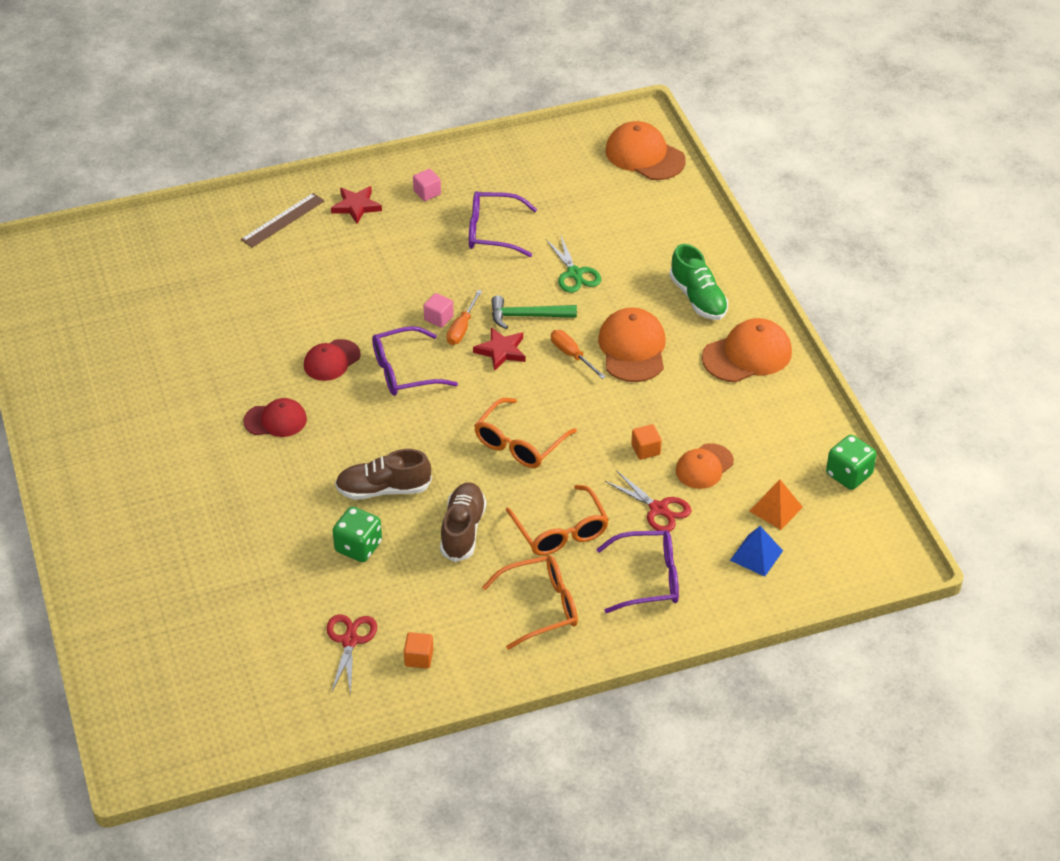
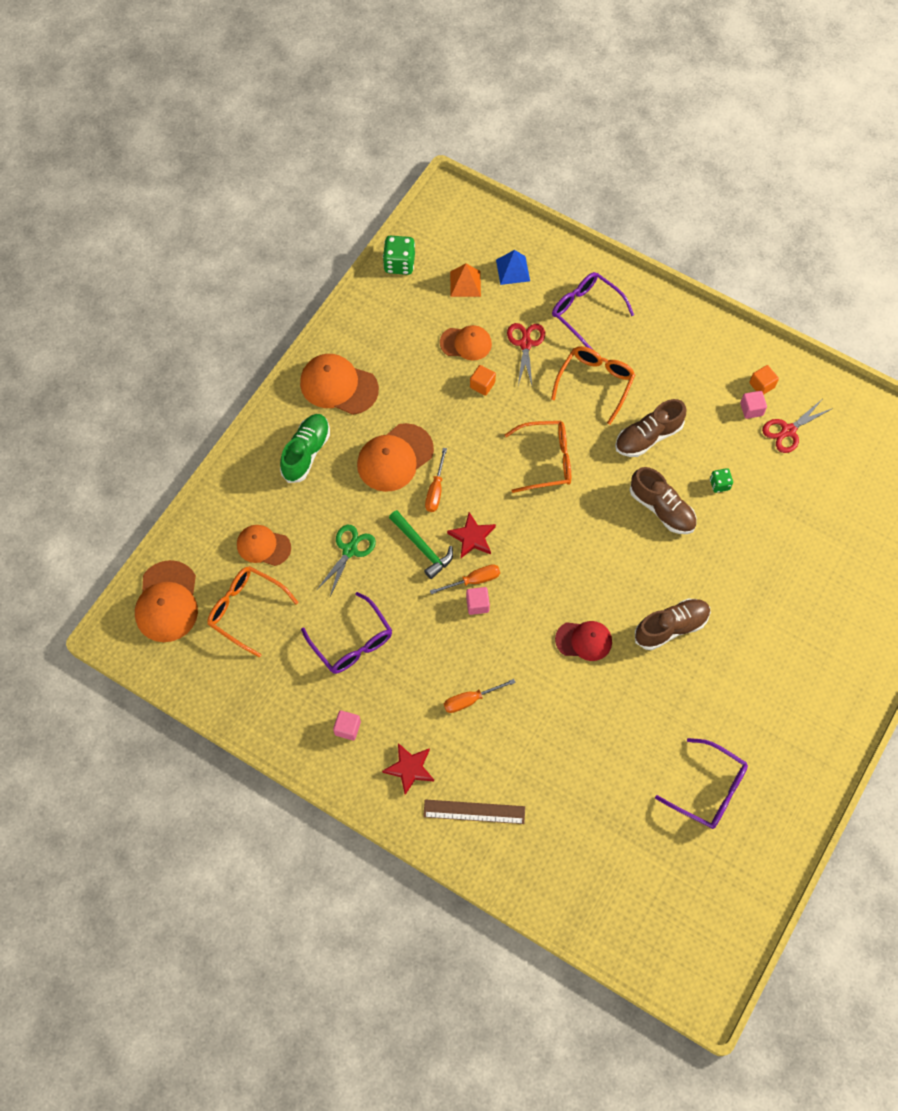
camera: 130 degrees left, 20 degrees up
(275, 420) = (671, 627): red cap -> brown shoe
(358, 547) = (719, 484): green dice -> green dice, size x0.59
(366, 267) = (470, 700): none -> orange screwdriver
(403, 629) = (751, 409): none -> pink cube
(405, 371) = (548, 583): purple glasses -> purple glasses (708, 789)
(540, 607) = (662, 351): orange glasses -> orange glasses (246, 610)
(635, 228) = (263, 546): none -> orange cap

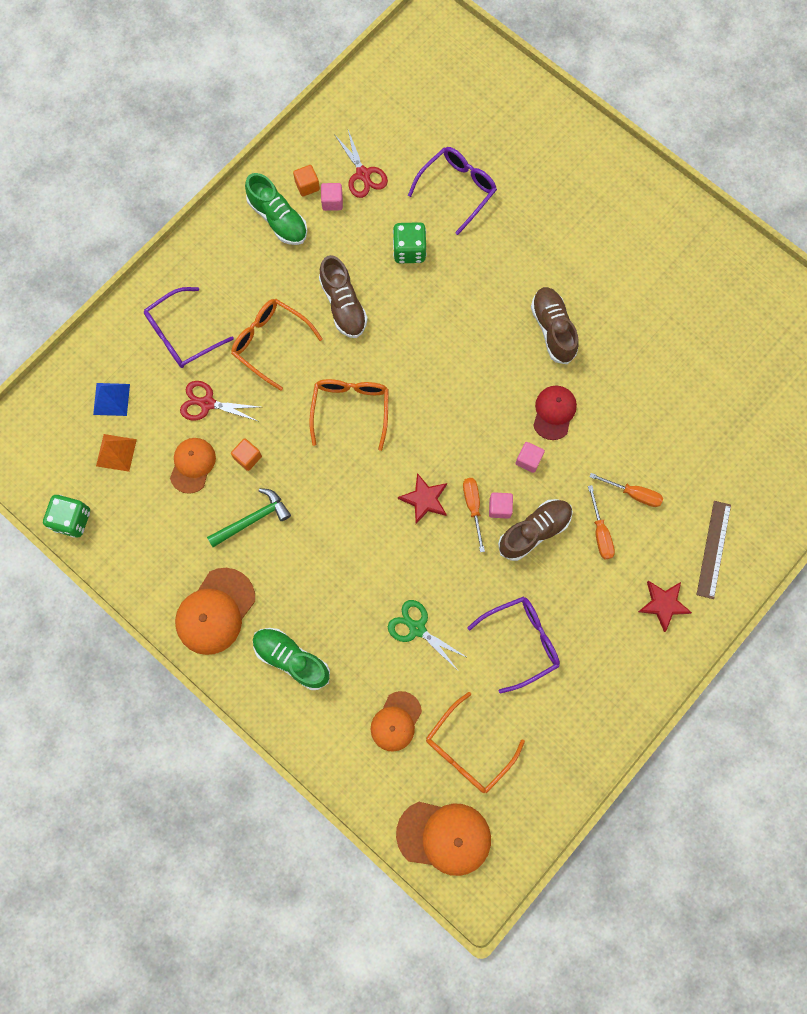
camera: 80 degrees left, 10 degrees up
(347, 728) = (613, 660): pink cube -> pink cube (528, 460)
(395, 458) = (317, 564): orange cap -> none
(422, 547) = (427, 552): green hammer -> green hammer (252, 519)
(435, 490) = (363, 527): orange screwdriver -> orange screwdriver (633, 493)
(662, 509) = (426, 310): brown shoe -> brown shoe (534, 531)
(708, 789) = (716, 332): purple glasses -> purple glasses (457, 190)
(719, 484) = (409, 250): green dice -> green dice, size x1.71
(720, 367) = (278, 219): none -> green shoe

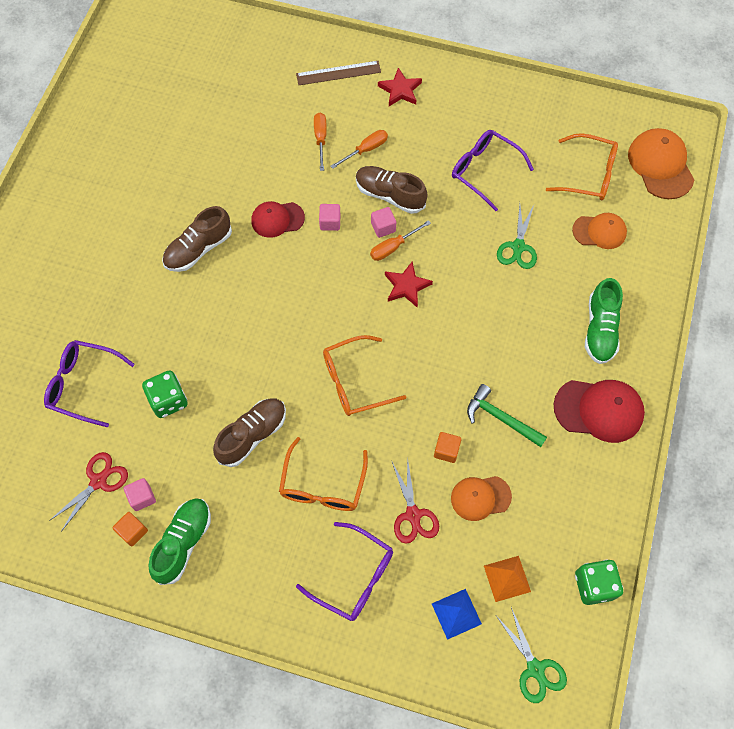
camera: 115 degrees left, 10 degrees down
(37, 438) = (535, 669): none -> green scissors
(215, 611) = (599, 410): orange cap -> red cap

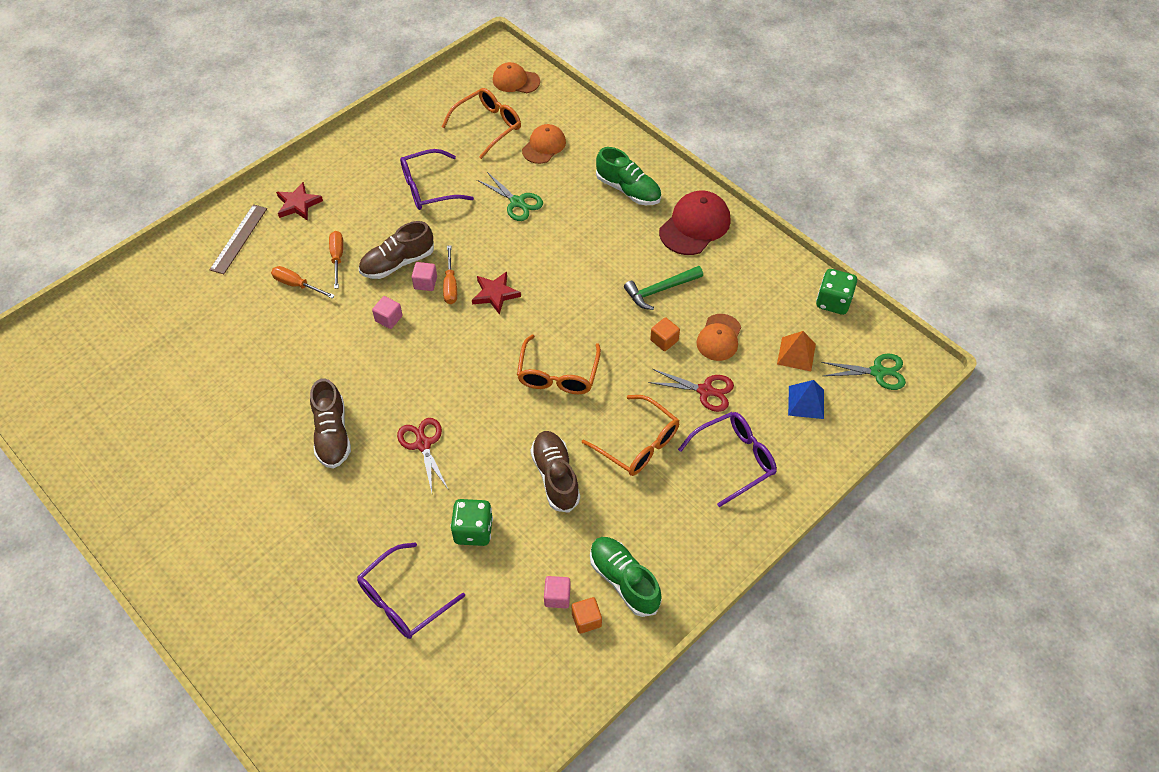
camera: 60 degrees left, 10 degrees down
(98, 481) = (516, 629): red scissors -> red scissors (423, 444)
(277, 219) = (352, 357): red cap -> none
(660, 165) = (516, 81): orange cap -> orange cap, size x0.65

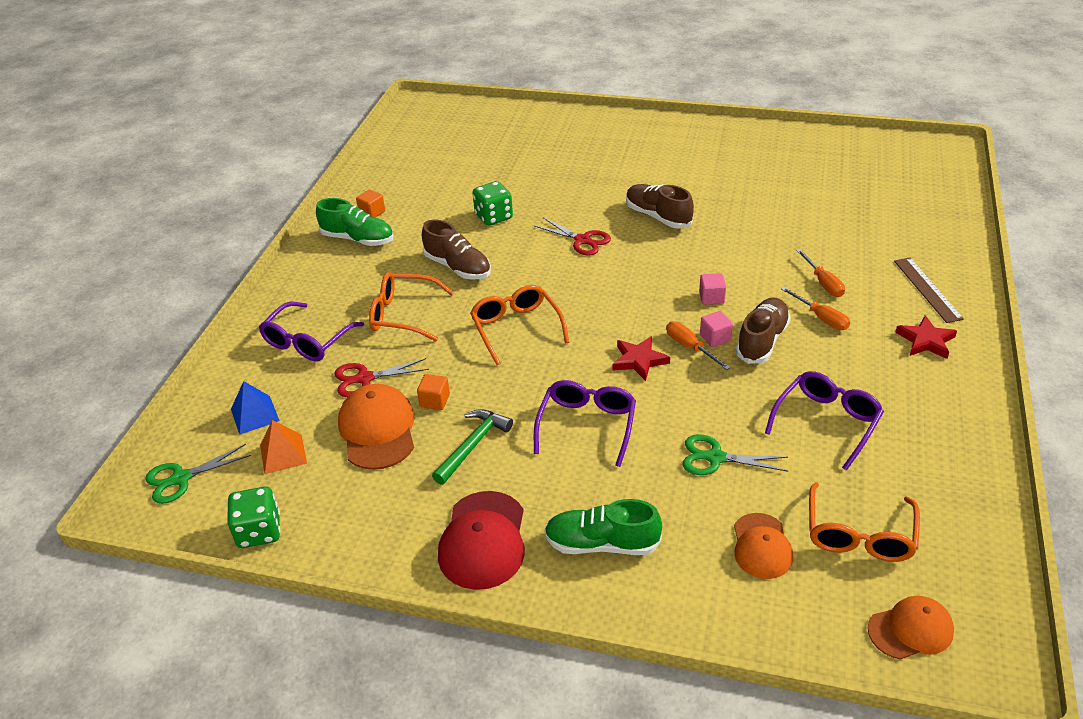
camera: 150 degrees right, 15 degrees down
(297, 285) = (823, 283): orange screwdriver -> orange screwdriver turned 75 degrees clockwise
(404, 599) = (508, 173): purple glasses -> purple glasses (587, 426)
(557, 597) = (402, 214): pink cube -> none
(719, 337) = (377, 430): orange cap -> orange cap, size x1.53

